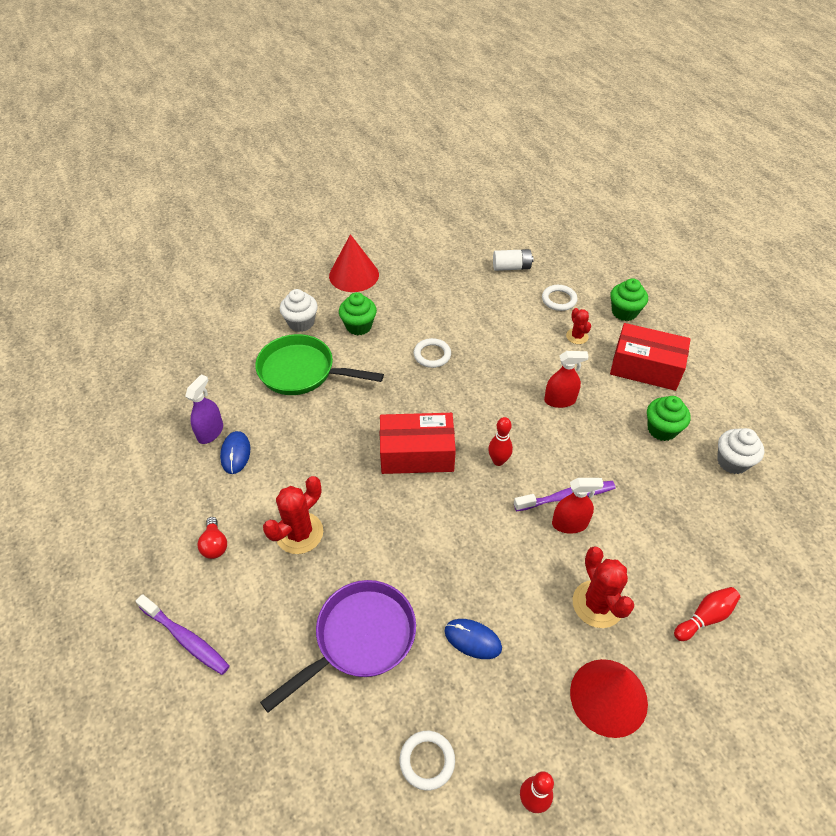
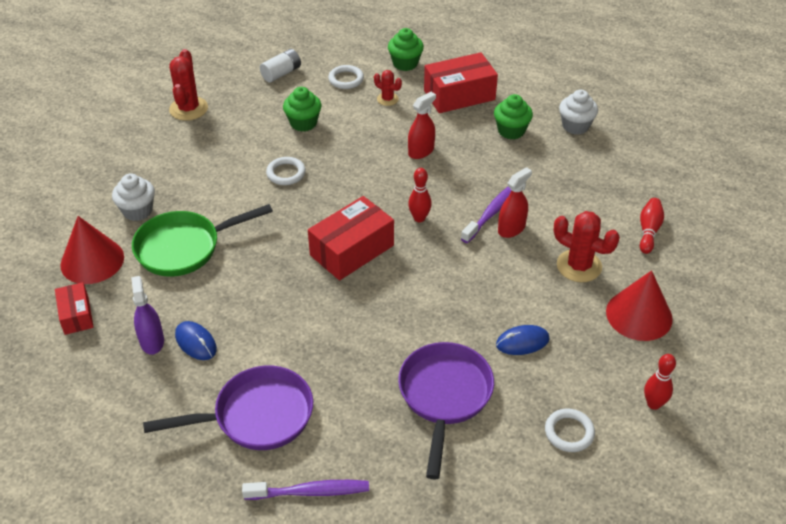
camera: 40 degrees left, 5 degrees down
(187, 379) = (76, 315): none -> red box
(215, 545) = (257, 416): red light bulb -> purple pan
(299, 533) = (319, 362): red cactus -> red cactus (188, 109)
(354, 275) = (144, 148): red cone -> red cone (92, 261)
(359, 326) = (196, 185): green cupcake -> green cupcake (303, 123)

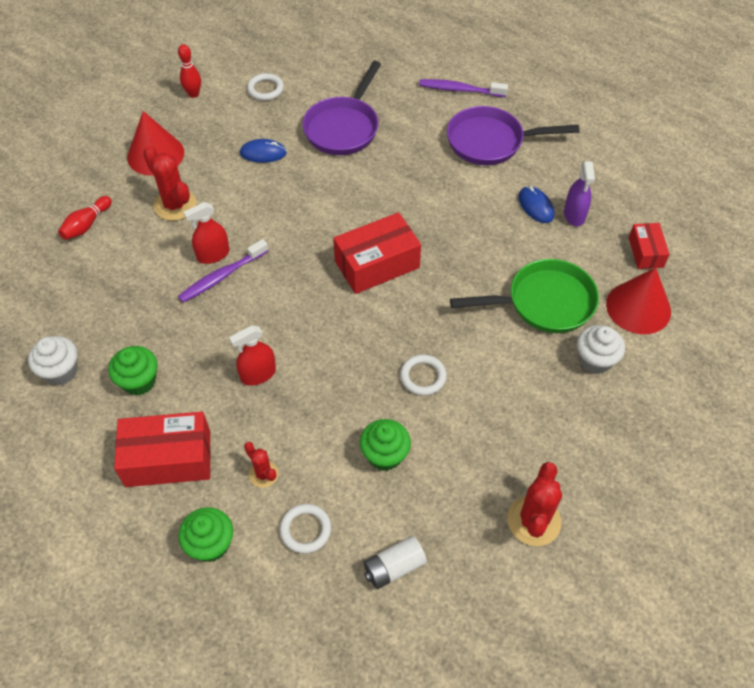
camera: 165 degrees left, 10 degrees up
(419, 218) = (297, 286): red bowling pin -> none

